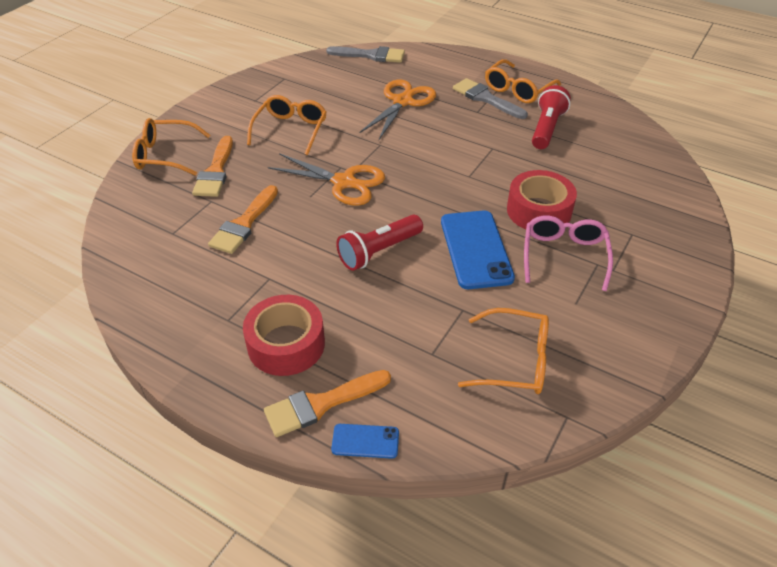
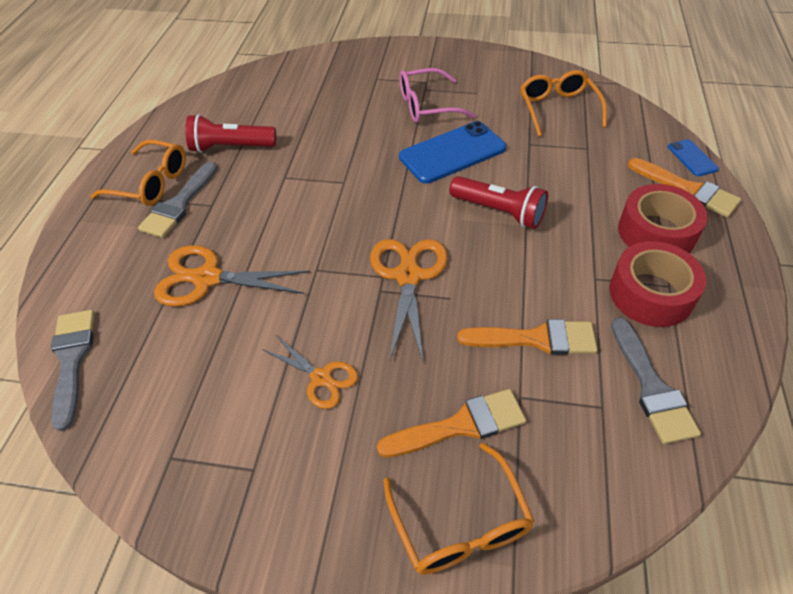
camera: 110 degrees left, 5 degrees up
(163, 262) = (651, 387): none -> grey brush
(291, 130) = (321, 378): orange glasses -> orange scissors
(539, 211) = (375, 128): red tape -> red tape (651, 294)

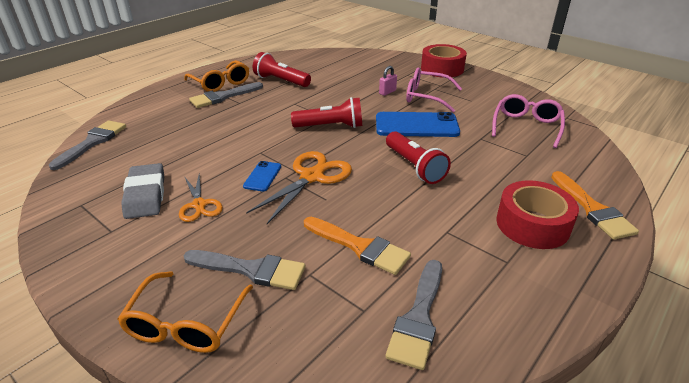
camera: 30 degrees right, 15 degrees down
(207, 278) = (197, 133): orange scissors -> none
(241, 399) = (146, 195): none -> grey eraser
(361, 194) = (331, 126): none -> red flashlight
(378, 115) = (387, 92): none -> pink padlock
(461, 425) = (251, 269): orange brush -> grey brush
(558, 109) = (526, 126): orange glasses -> pink glasses
(651, 294) = (484, 260): red tape -> red tape (442, 69)
(692, 158) = (619, 191): blue phone -> blue phone (262, 176)

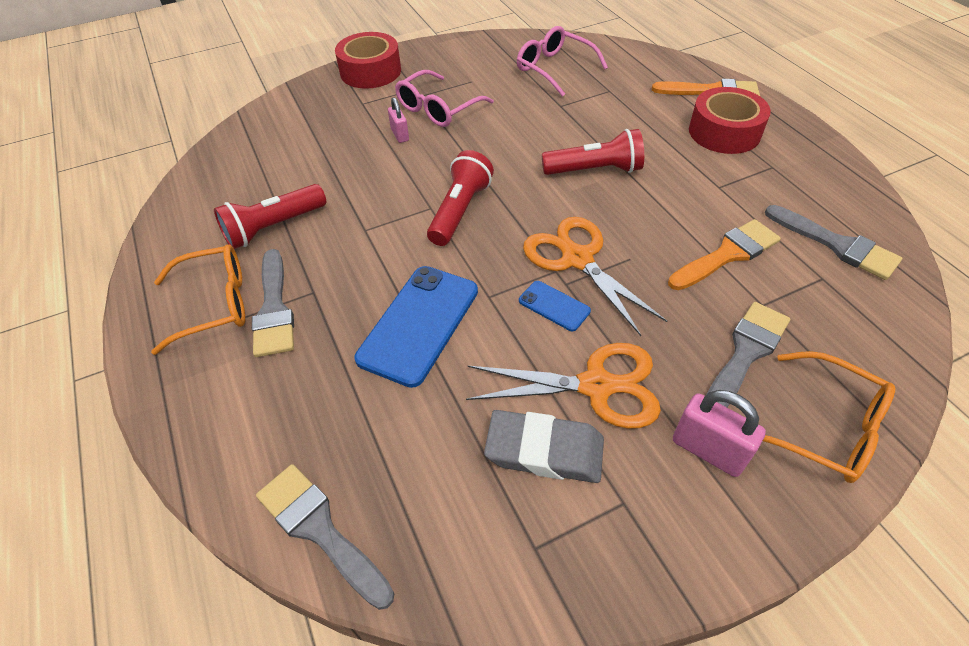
camera: 65 degrees left, 15 degrees up
(155, 261) = (708, 450): none -> pink padlock
(199, 205) = (596, 386): orange scissors -> orange scissors, size x1.62
(416, 125) = (504, 139): blue phone -> blue phone (419, 324)

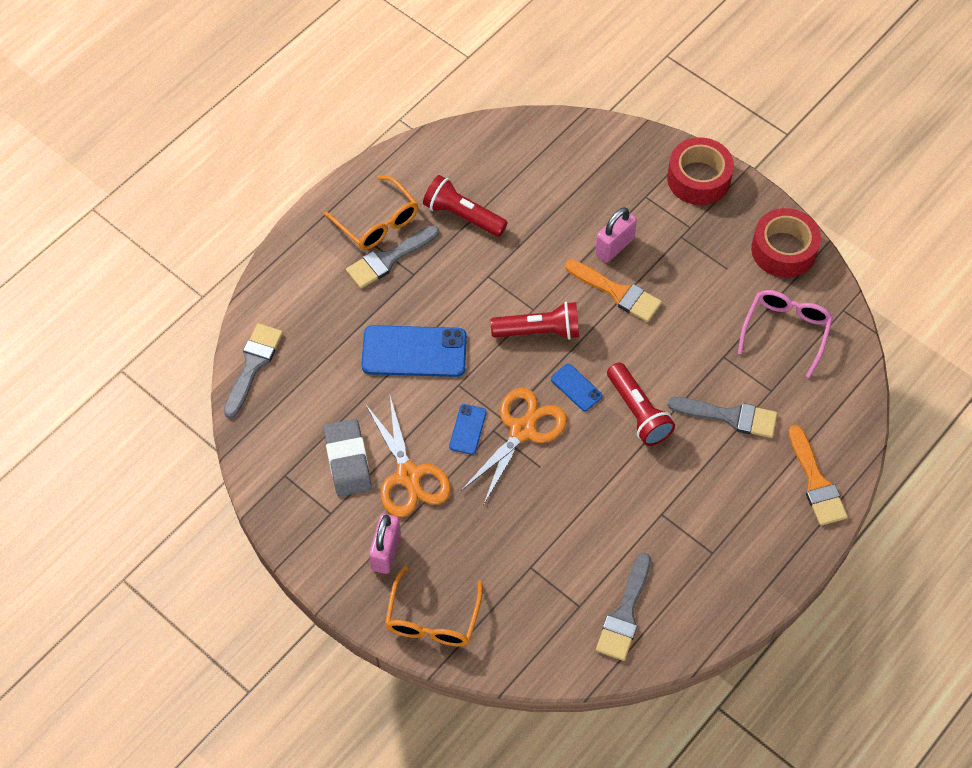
camera: 65 degrees right, 10 degrees up
(400, 135) = (614, 247): pink padlock -> pink padlock, size x1.62
(438, 109) = (667, 259): pink glasses -> none
(544, 203) = (576, 387): none -> blue phone
(724, 132) = (748, 504): red tape -> red tape (783, 250)
(727, 254) = (576, 534): orange brush -> orange brush (617, 292)
(745, 353) = (477, 562): grey brush -> grey brush (730, 416)

